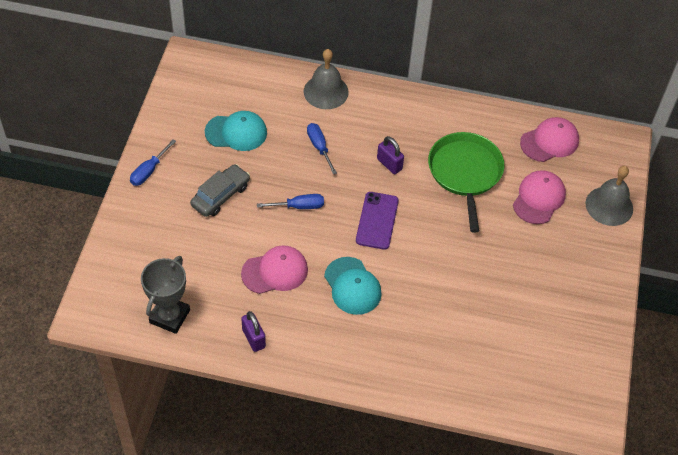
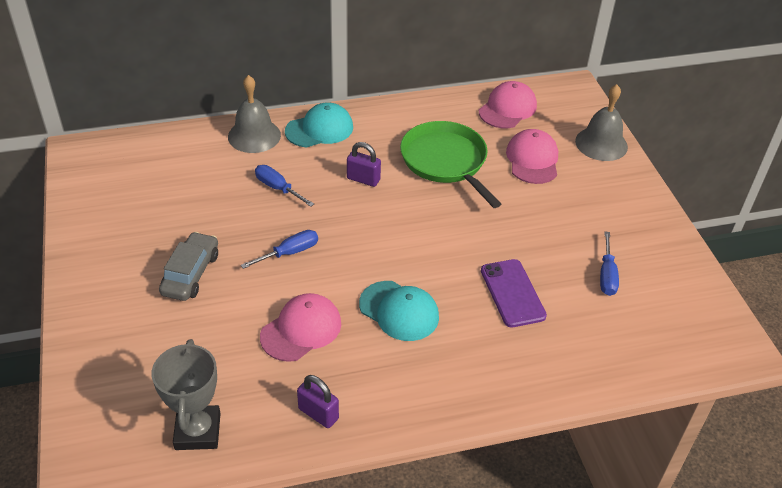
camera: 25 degrees left, 10 degrees down
(149, 171) = (87, 278): blue screwdriver -> blue screwdriver (607, 275)
(236, 132) = (174, 205): turquoise cap -> turquoise cap (319, 129)
(377, 220) = (384, 236): purple phone -> purple phone (512, 293)

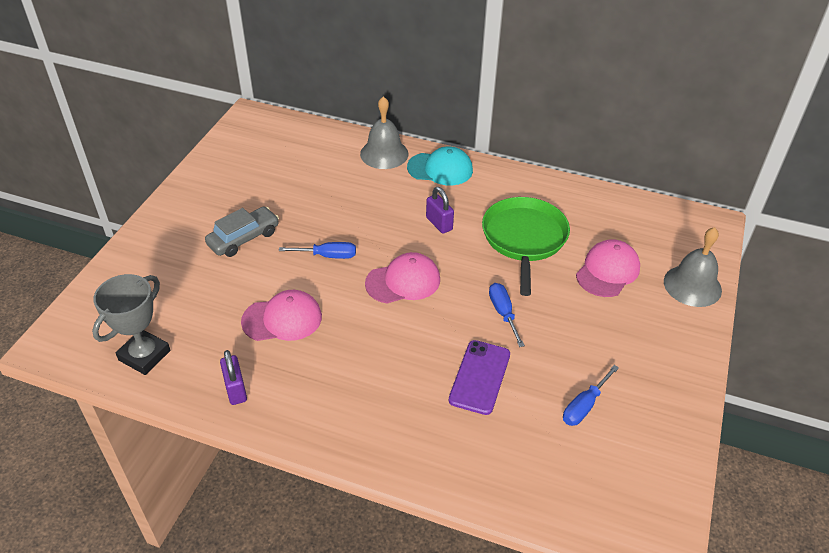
camera: 35 degrees right, 0 degrees up
(278, 188) = (365, 202): blue screwdriver -> blue screwdriver (503, 313)
(399, 311) = (370, 343): turquoise cap -> none
(507, 109) = (625, 216): pink cap -> pink cap (403, 281)

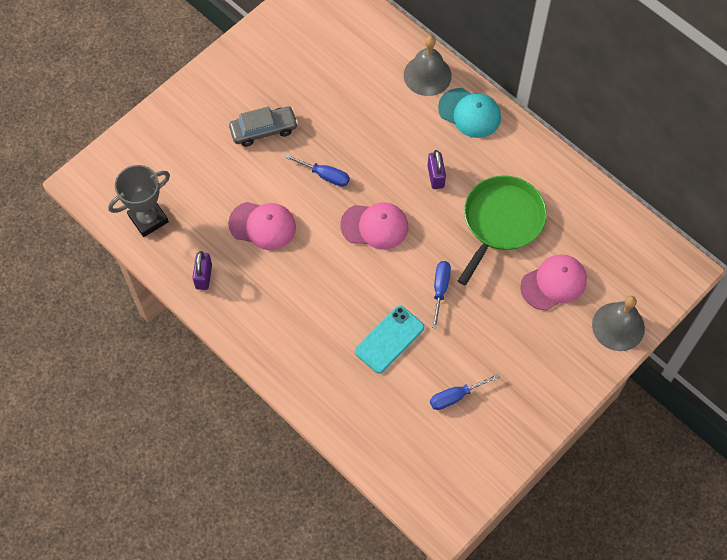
camera: 25 degrees right, 20 degrees up
(480, 377) = (389, 339): purple phone -> turquoise phone

